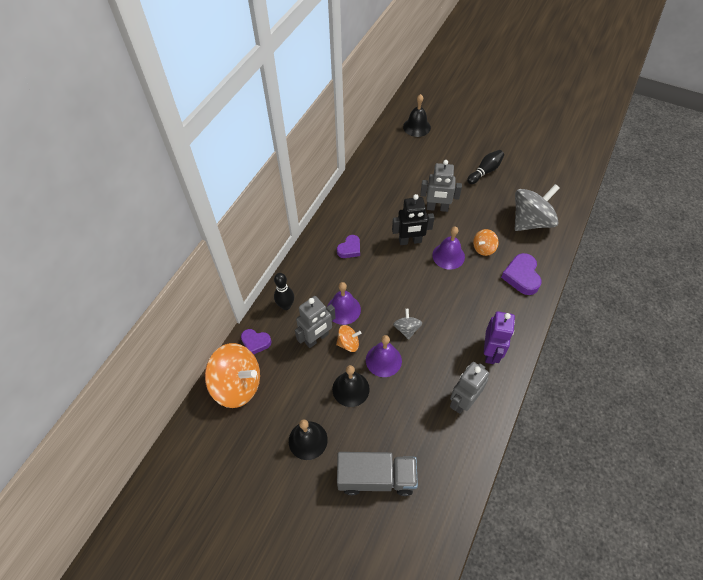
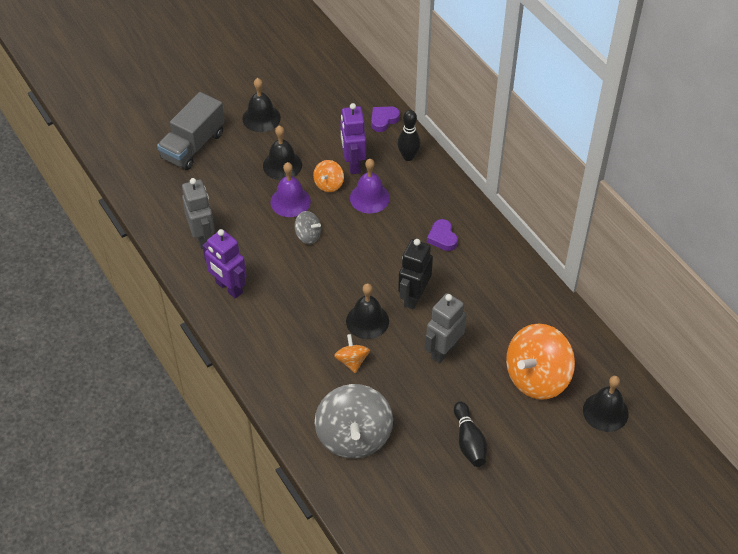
camera: 120 degrees right, 5 degrees down
(237, 385) = (350, 93): orange spinning top -> orange spinning top (537, 377)
(317, 338) = (353, 164): grey robot -> purple robot
(448, 256) = (367, 321): purple bell -> black bell
(521, 276) = (288, 373): purple heart -> none

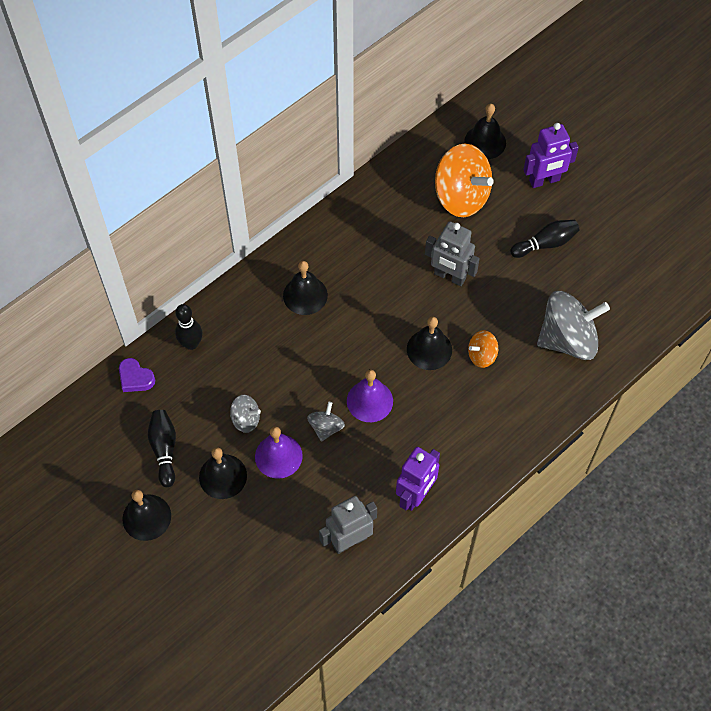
camera: 100 degrees left, 10 degrees up
(193, 146) = (204, 588): grey truck -> none
(315, 132) = (164, 449): none -> black bowling pin
(329, 184) = (246, 419): orange spinning top -> grey spinning top
(353, 164) = (210, 399): purple robot -> purple robot (544, 181)
(369, 198) = (260, 374): purple bell -> purple bell (369, 401)
(413, 297) = (389, 311): black robot -> none
(442, 238) = (305, 295): purple heart -> black bell

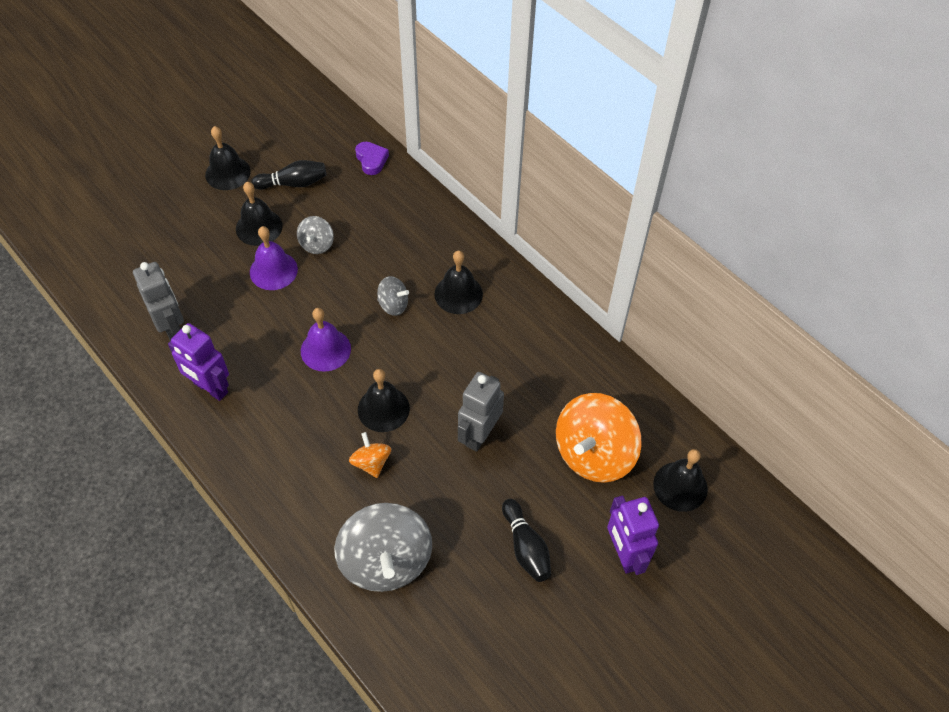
camera: 90 degrees right, 5 degrees down
(135, 378) = (371, 160): purple heart -> purple heart turned 120 degrees clockwise
(191, 344) = (405, 200): black bowling pin -> none
(326, 427) = (299, 310): grey spinning top -> grey spinning top (393, 305)

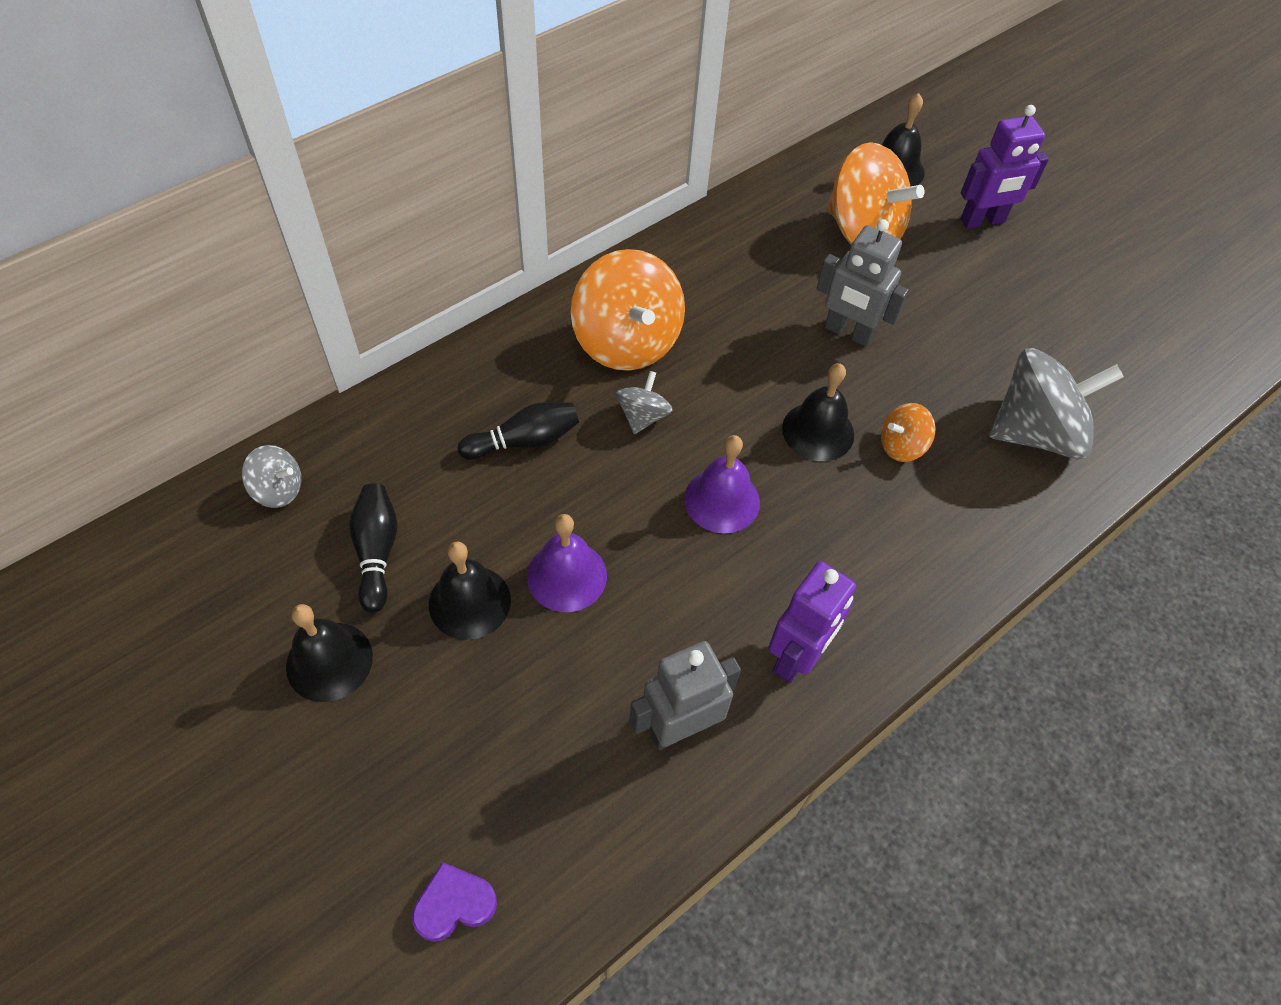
camera: 90 degrees left, 0 degrees up
(317, 244) = (518, 514): grey spinning top -> grey spinning top (278, 490)
(371, 160) = (347, 439): purple heart -> purple heart (454, 904)
(458, 294) = (627, 342): black bell -> orange spinning top
(526, 547) = (990, 300): black bowling pin -> black bowling pin (524, 441)

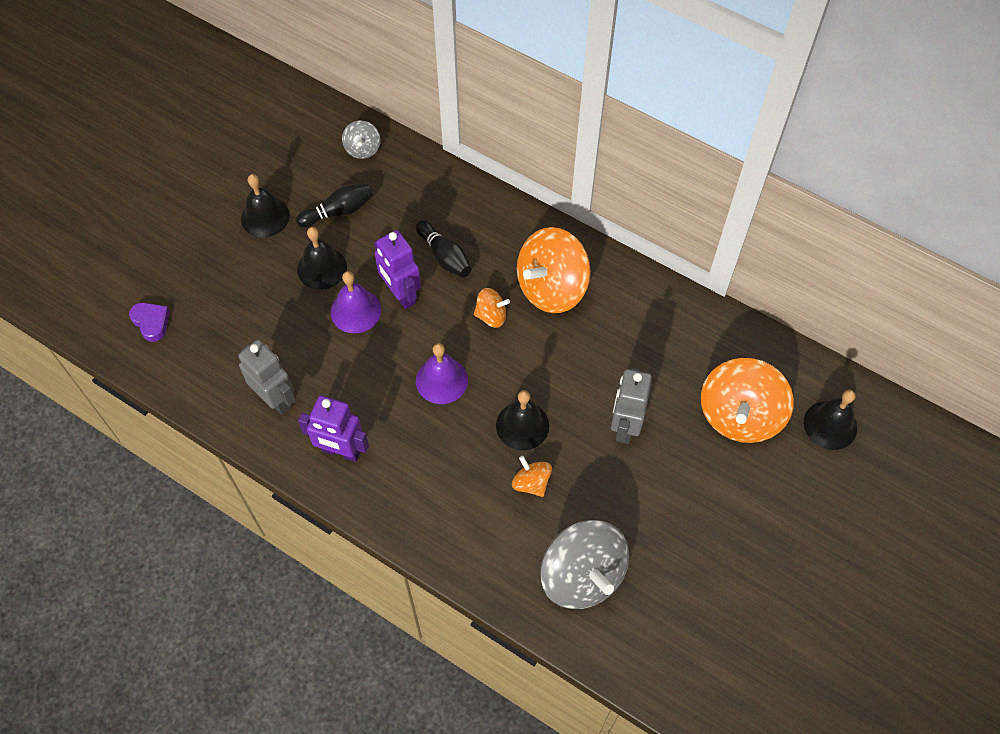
camera: 75 degrees right, 5 degrees up
(642, 416) = (491, 316): grey spinning top -> orange spinning top
(982, 221) = (801, 505): purple robot -> purple robot (401, 294)

